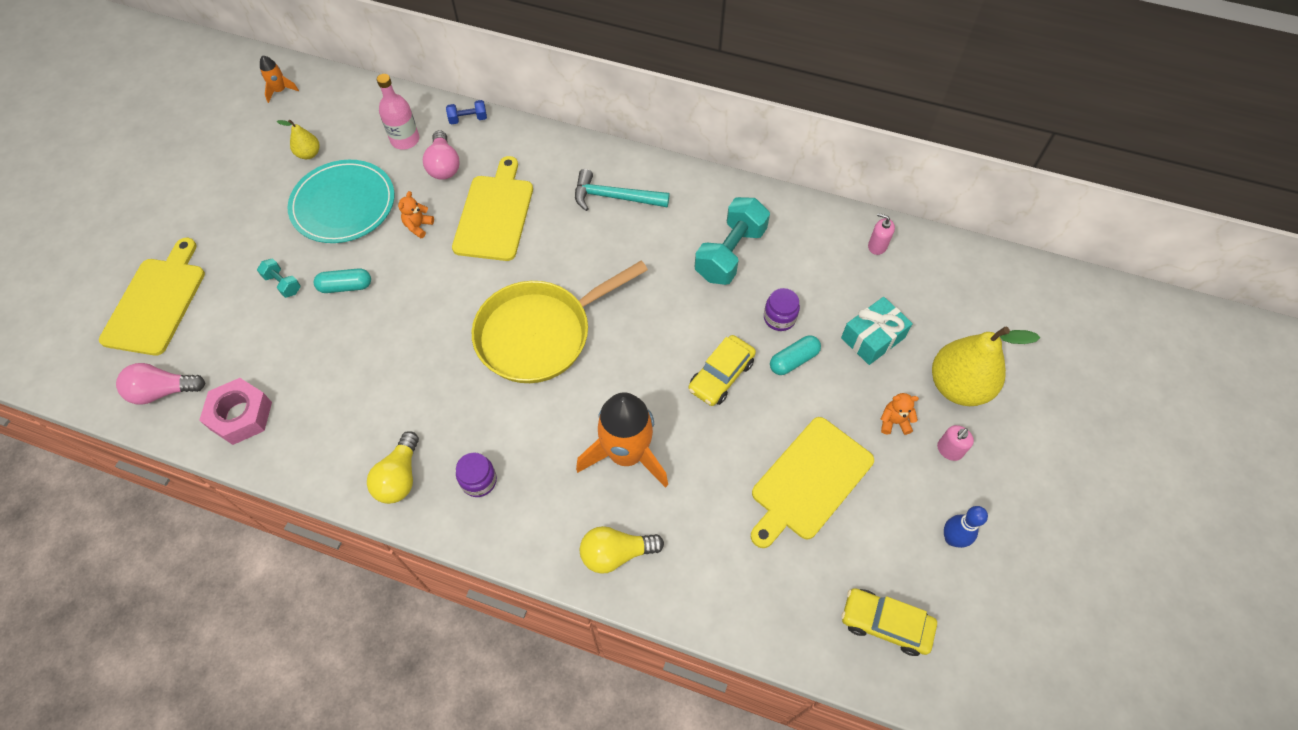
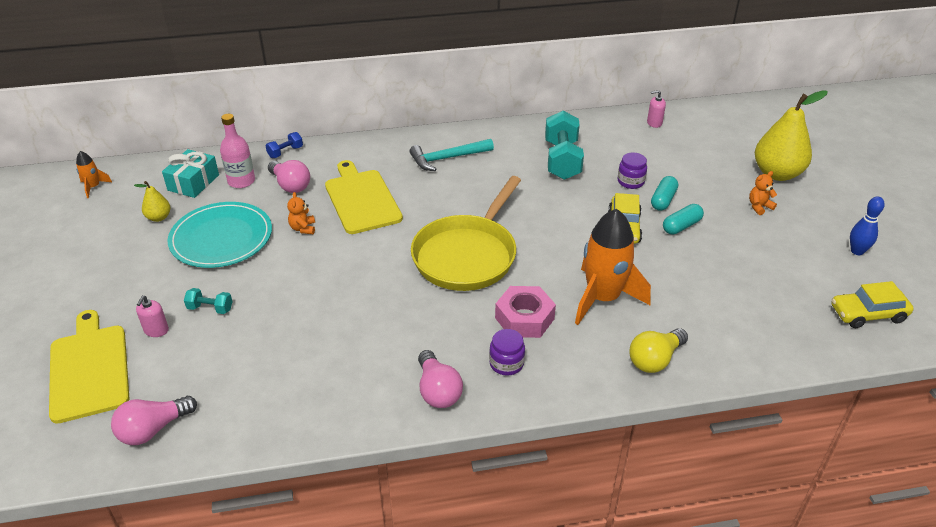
camera: 30 degrees left, 20 degrees down
(241, 415) = (250, 413): pink nut -> pink nut (524, 318)
(345, 286) = (272, 288): turquoise capsule -> turquoise capsule (681, 226)
(399, 477) = (438, 391): yellow light bulb -> pink light bulb
(809, 481) = (741, 260): yellow cutting board -> none
(872, 338) = (700, 169): turquoise gift -> turquoise gift (193, 182)
(949, 450) = (806, 207): pink soap dispenser -> pink soap dispenser (156, 330)

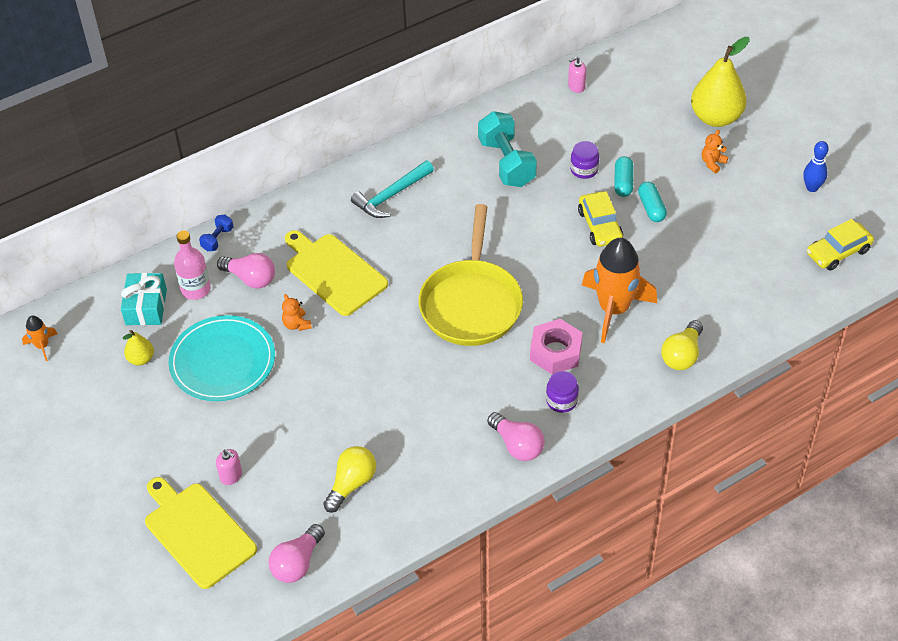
camera: 20 degrees left, 10 degrees up
(156, 330) = (231, 476): pink soap dispenser -> pink soap dispenser turned 45 degrees counterclockwise
(210, 308) = (266, 438): turquoise dumbbell -> none
(256, 373) = (351, 484): none -> yellow light bulb
(681, 226) = (651, 208): turquoise capsule -> turquoise capsule turned 45 degrees counterclockwise

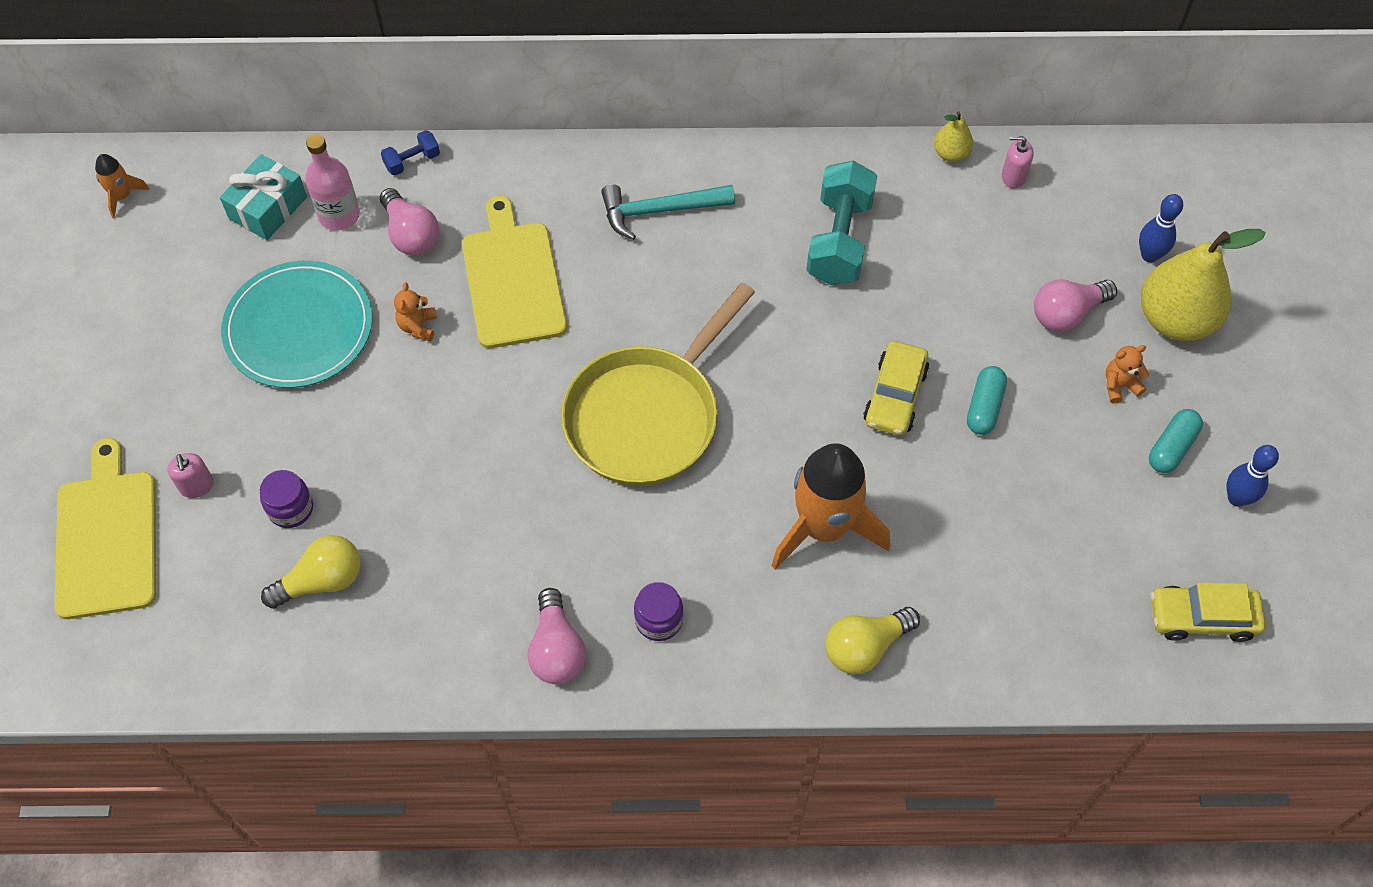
camera: 30 degrees right, 10 degrees up
(141, 359) = (213, 273): yellow pear -> yellow pear (951, 154)
(297, 563) = (183, 649): pink light bulb -> pink light bulb (1066, 314)
(555, 352) = (702, 545): pink nut -> none
(584, 169) = (934, 303): purple jar -> purple jar (291, 508)
(623, 182) = (973, 350): turquoise capsule -> turquoise capsule (1171, 447)
(678, 92) = (1149, 255): none -> blue bowling pin

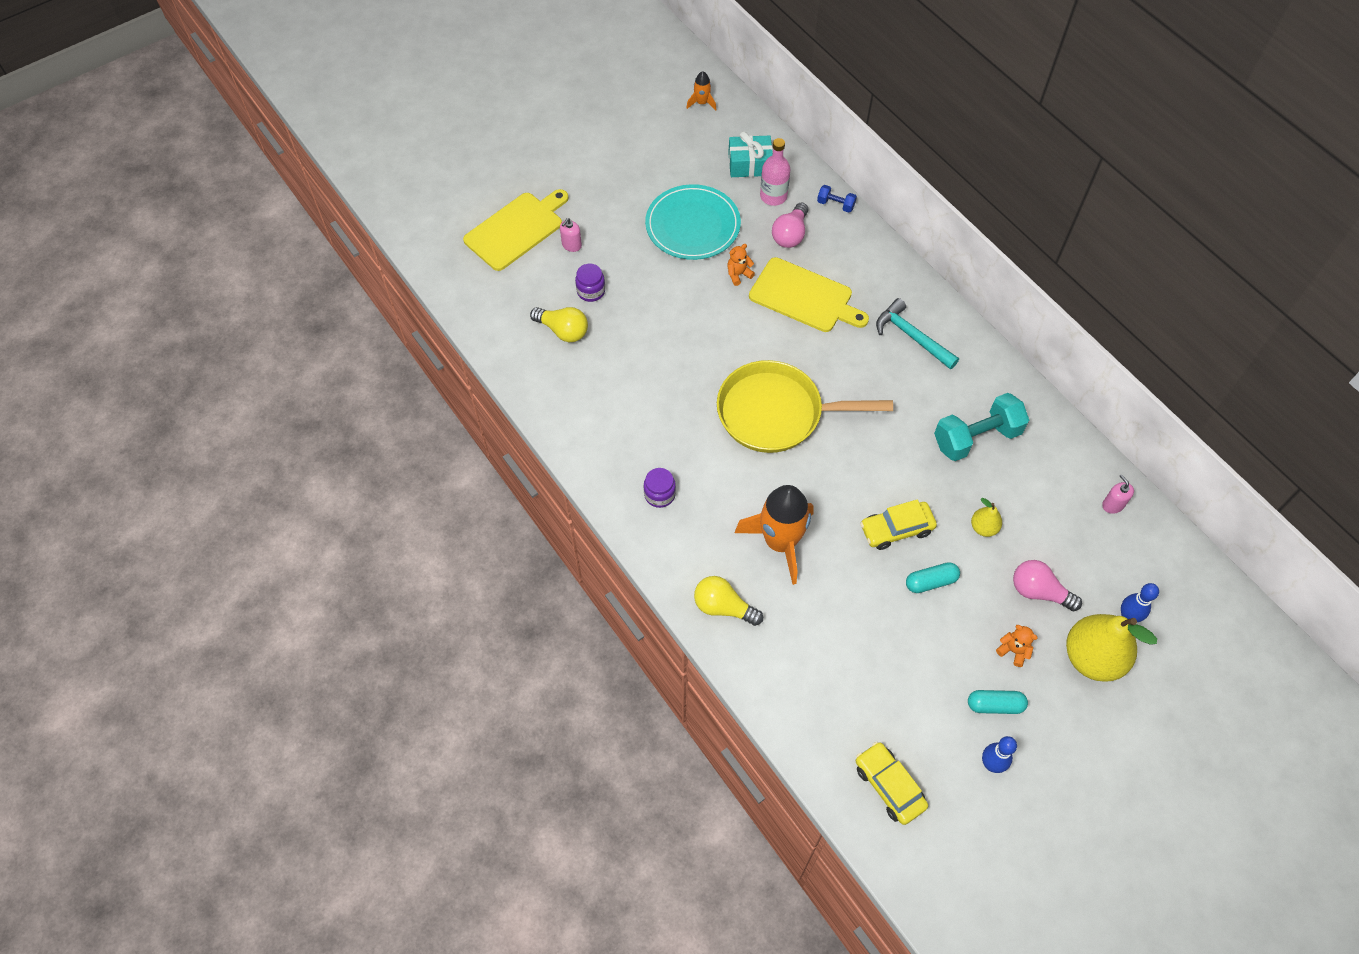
camera: 55 degrees right, 0 degrees up
(513, 279) = (804, 297): yellow cutting board -> yellow cutting board turned 75 degrees clockwise
(557, 649) = (606, 457): pink light bulb -> none
(951, 154) = (1096, 460): yellow pear -> yellow pear (983, 527)

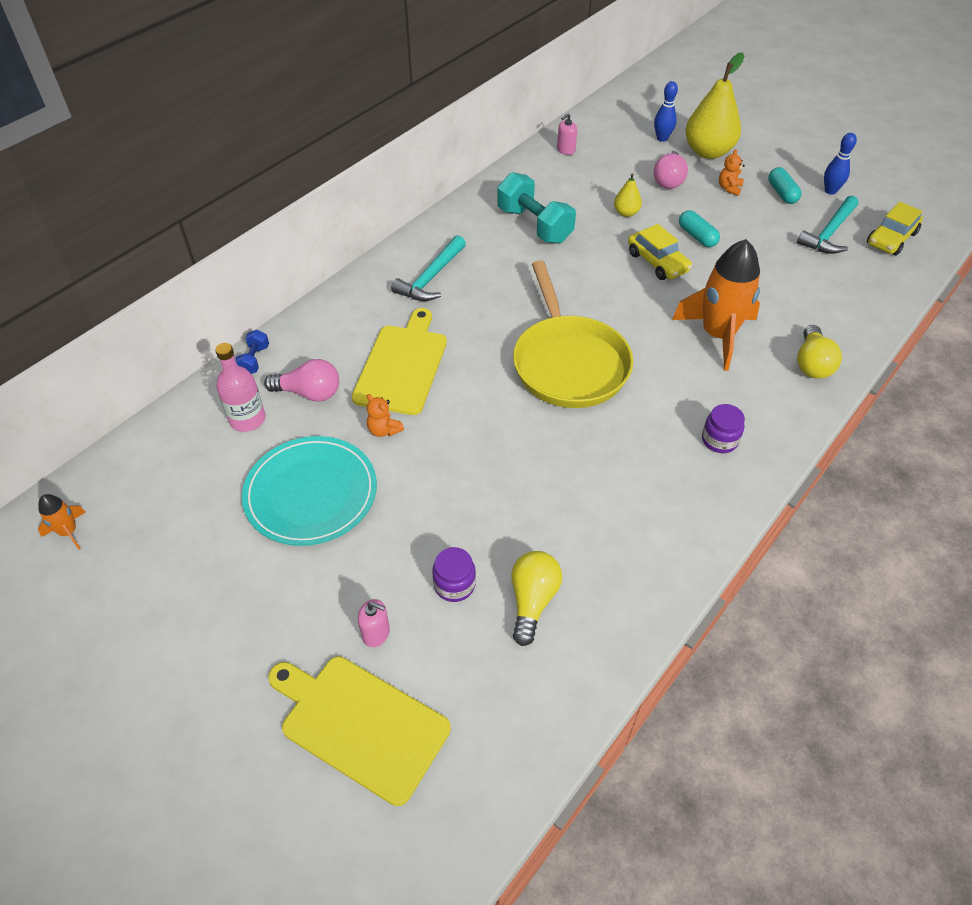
camera: 105 degrees left, 10 degrees down
(750, 164) = (192, 453): turquoise gift -> none
(911, 721) = (829, 233): none -> turquoise hammer

